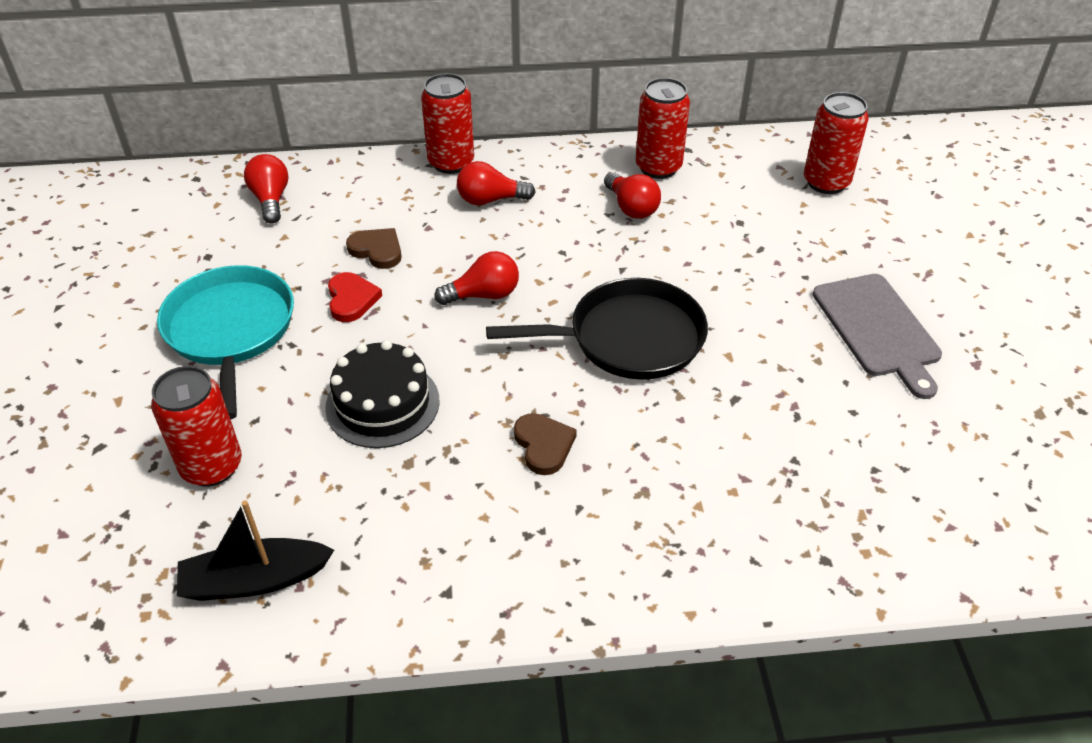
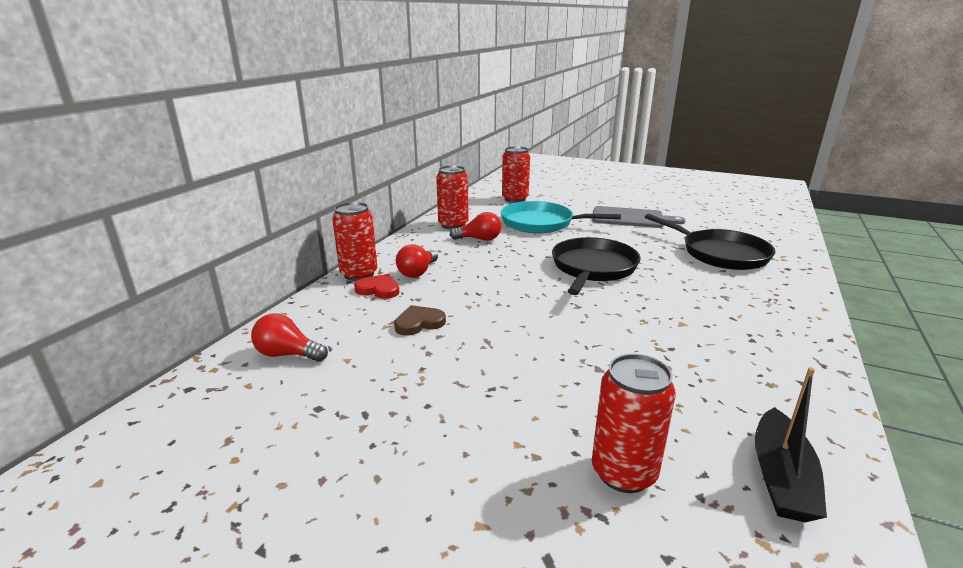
camera: 60 degrees left, 20 degrees down
(230, 330) = (441, 418): turquoise pan -> turquoise pan (541, 223)
(351, 299) = (464, 347): red heart -> red heart (378, 289)
(382, 404) = (596, 362): black cake -> none
(483, 295) = (512, 298): red light bulb -> none
(543, 445) = (672, 314): brown heart -> none
(813, 466) = (720, 254): none -> black pan

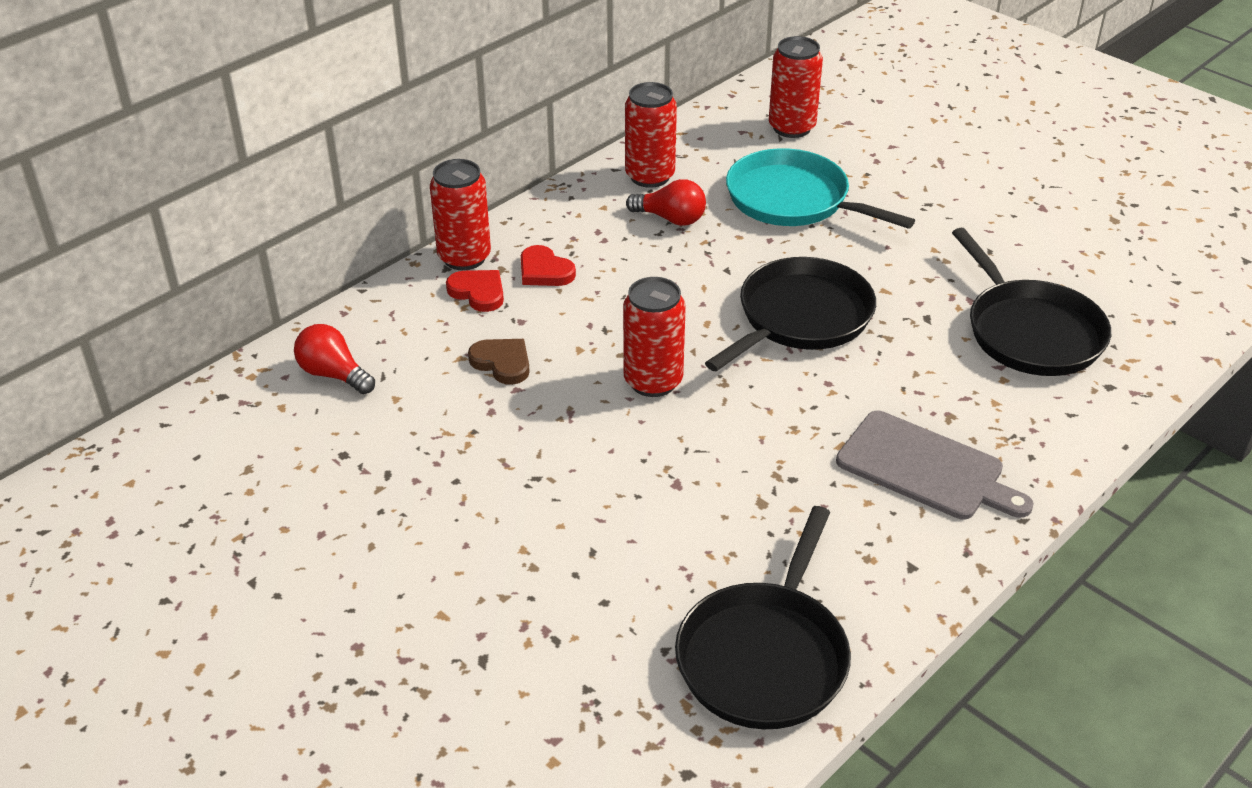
camera: 20 degrees right, 15 degrees up
(417, 272) = (544, 271): red light bulb -> red heart
(419, 323) = (502, 363): brown heart -> brown heart turned 45 degrees clockwise
(623, 472) = (608, 607): red can -> red can (653, 381)
(631, 218) = (957, 217): grey cutting board -> grey cutting board (926, 468)
(781, 477) = (765, 657): black boat -> black pan

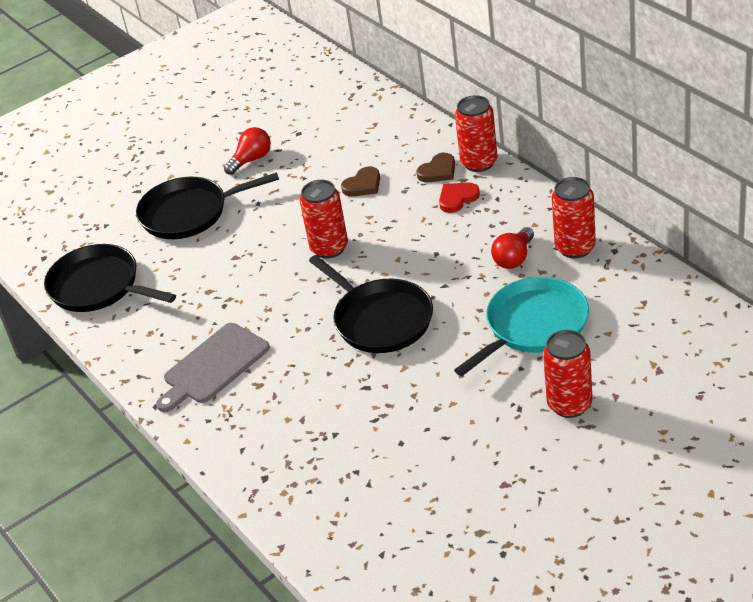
camera: 105 degrees right, 0 degrees up
(333, 374) = (368, 122): red light bulb -> red light bulb (251, 160)
(478, 292) = (438, 171): red heart -> brown heart
(791, 128) = (649, 333): red can -> red can (569, 404)
(1031, 332) = (336, 444): black pan -> black pan (189, 213)

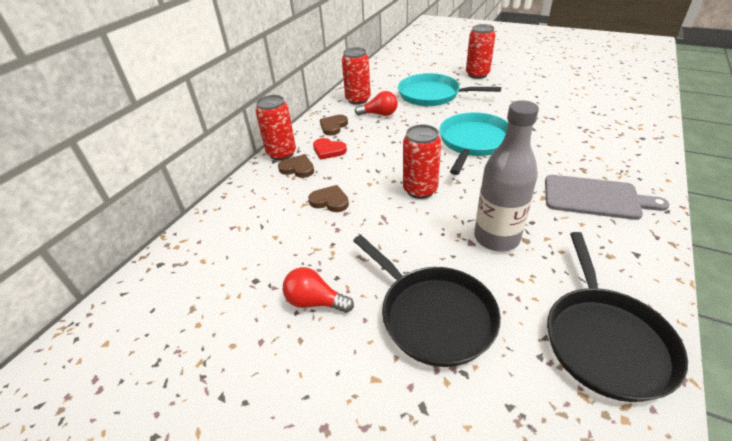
camera: 120 degrees left, 0 degrees up
(226, 274) = (496, 238): none -> grey bottle
(380, 320) = (473, 142): black pan -> turquoise pan
(512, 211) = (333, 126): none -> brown heart

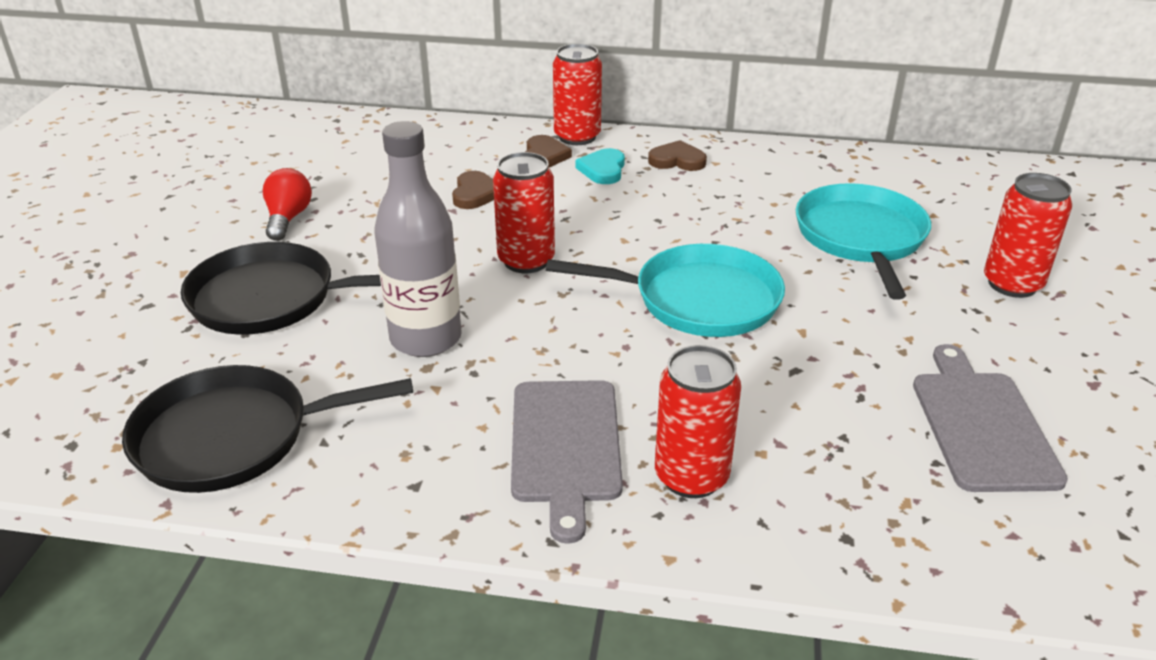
camera: 70 degrees right, 5 degrees down
(328, 150) = (603, 170): red heart -> turquoise heart
(358, 99) = (785, 165): red can -> red can (691, 476)
(379, 114) = (744, 194): red light bulb -> none
(433, 315) = (270, 299): black pan -> black pan turned 60 degrees clockwise
(569, 99) = (981, 425): none -> grey cutting board

